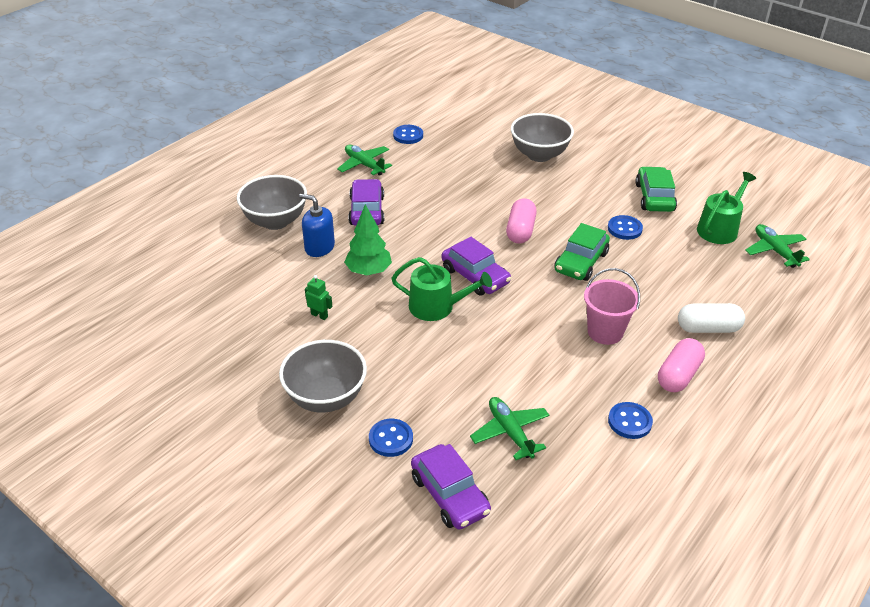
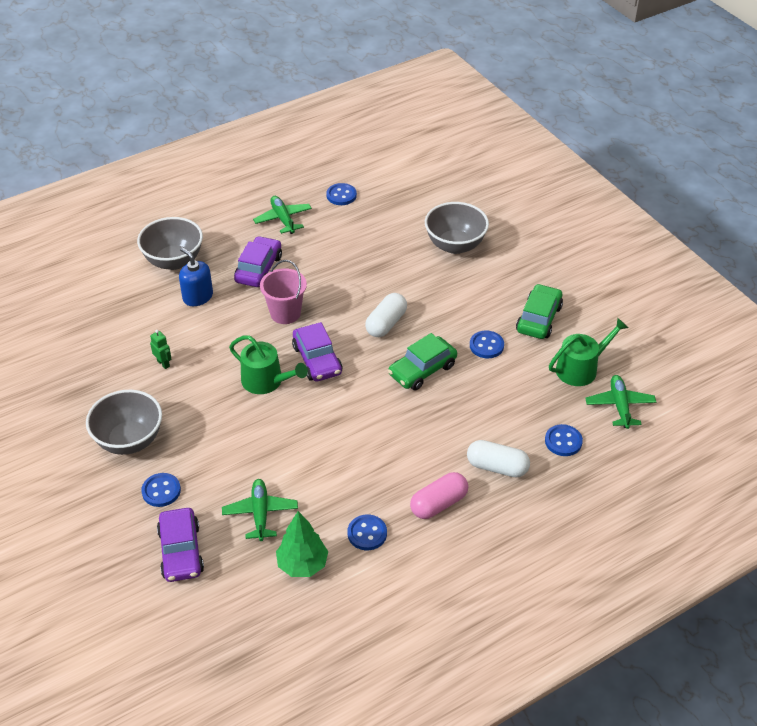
camera: 20 degrees right, 5 degrees up
(368, 271) = (227, 331): green tree -> green tree (302, 564)
(520, 231) = (386, 323): pink capsule -> white capsule
(605, 332) = (400, 445): pink bucket -> pink bucket (285, 313)
(749, 292) = (563, 441): none -> blue button

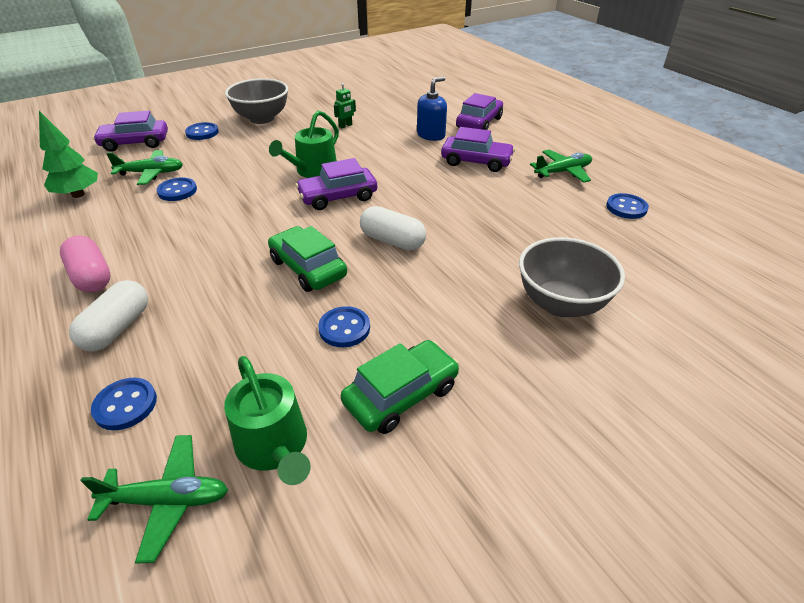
camera: 90 degrees right, 5 degrees down
(174, 261) = (479, 123): grey bowl -> purple car
(285, 313) = (409, 177): pink bucket -> none
(367, 533) = (86, 228): blue button -> blue button (177, 191)
(538, 318) = (401, 395): green car -> green car turned 60 degrees counterclockwise

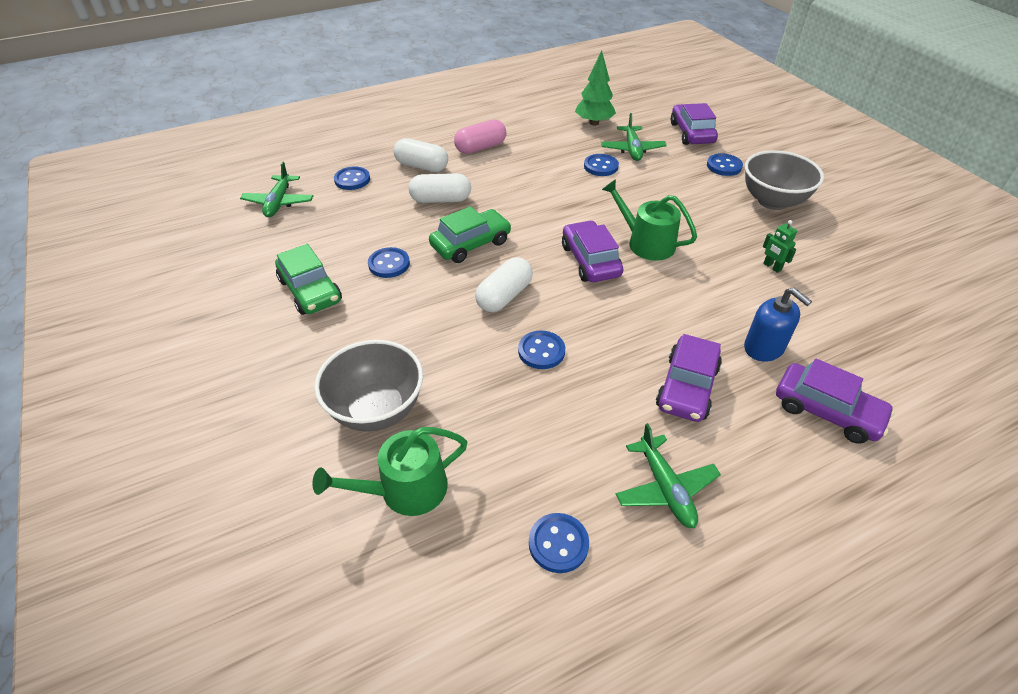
camera: 95 degrees right, 5 degrees up
(211, 300) = (441, 200): none -> white capsule
(274, 446) = (295, 236): green watering can -> green watering can (405, 490)
(459, 219) = (541, 351): none -> blue button

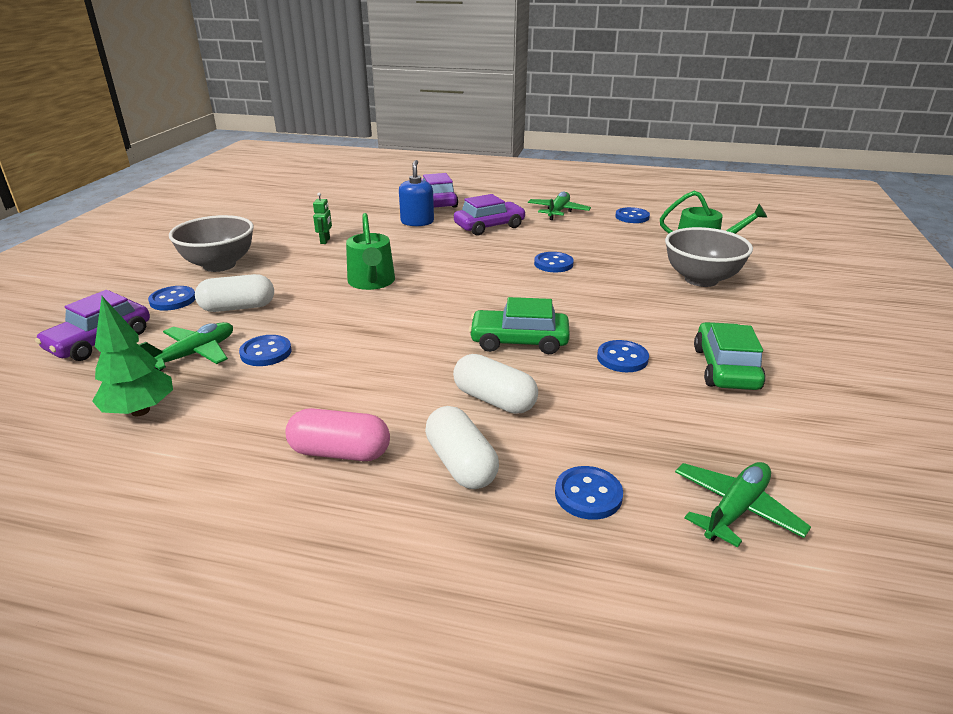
camera: 140 degrees left, 15 degrees down
(504, 296) = (540, 296): white capsule -> white capsule (238, 307)
(590, 260) = (436, 289): purple car -> none

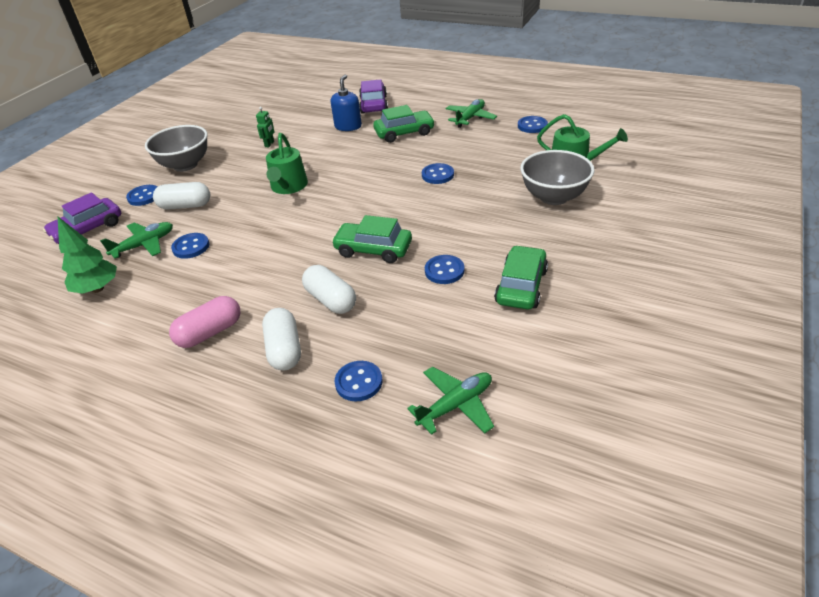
camera: 15 degrees right, 10 degrees up
(340, 452) = (210, 332): pink capsule -> pink capsule turned 60 degrees counterclockwise
(489, 226) = (404, 133): purple car -> green car

